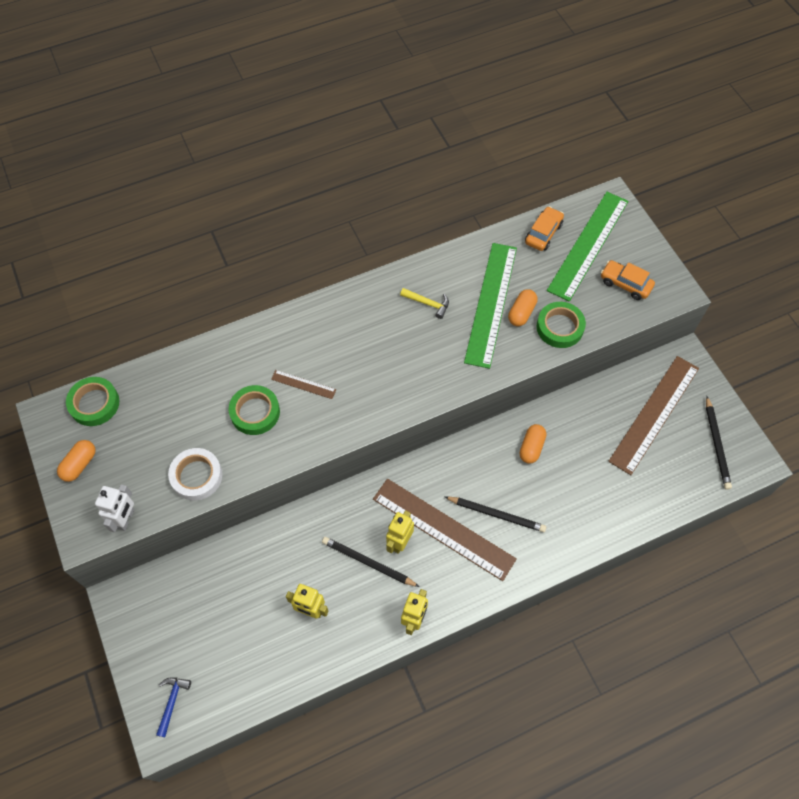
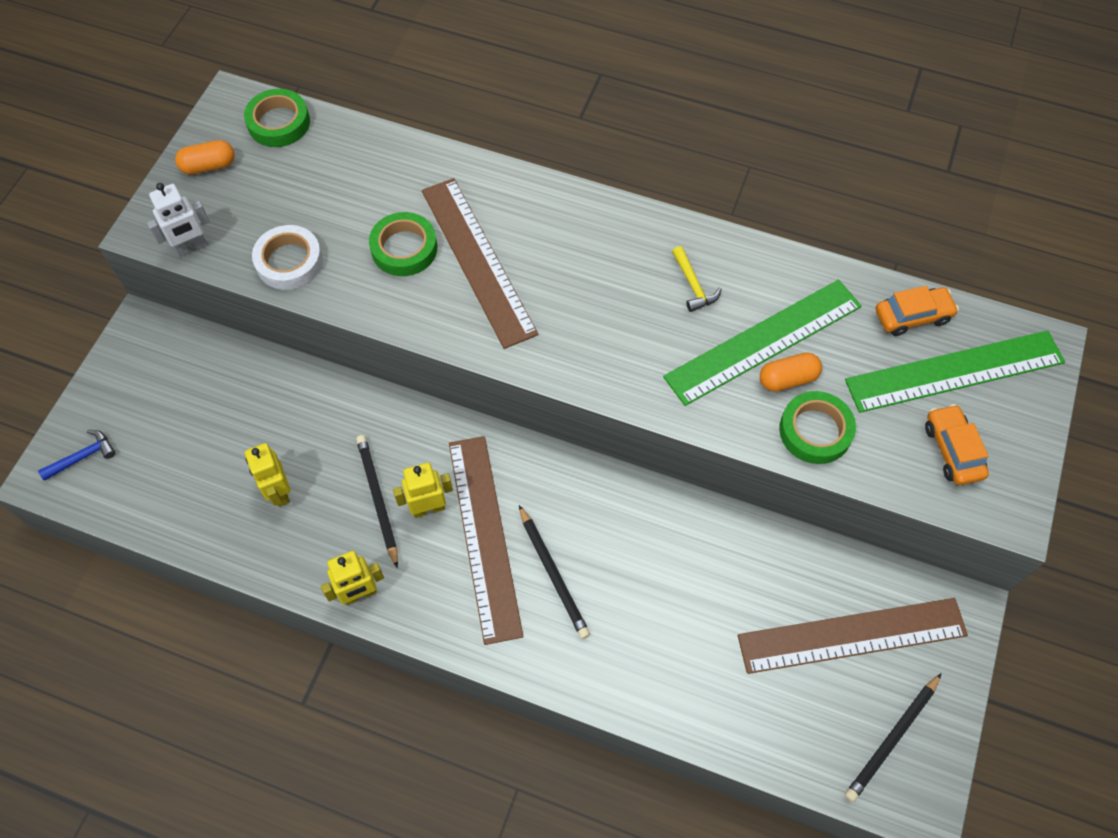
camera: 45 degrees right, 0 degrees up
(303, 384) = (478, 260): brown ruler -> brown ruler, size x2.32
(531, 447) = (667, 542): orange capsule -> none

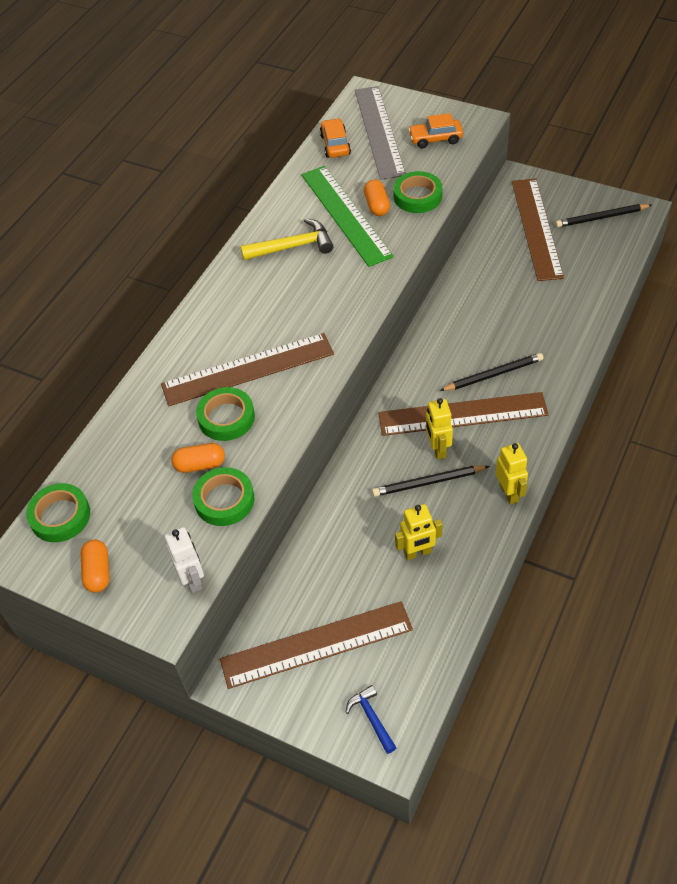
camera: 80 degrees left, 10 degrees down
(172, 398) = (316, 644): none -> brown ruler
(289, 261) = (224, 500): white tape -> green tape
(338, 232) = (200, 465): none -> orange capsule
(693, 285) = (293, 246): yellow hammer -> yellow hammer, size x1.65
(892, 739) = (601, 218): black pencil -> black pencil turned 120 degrees clockwise
(955, 371) = (379, 131): green ruler -> grey ruler

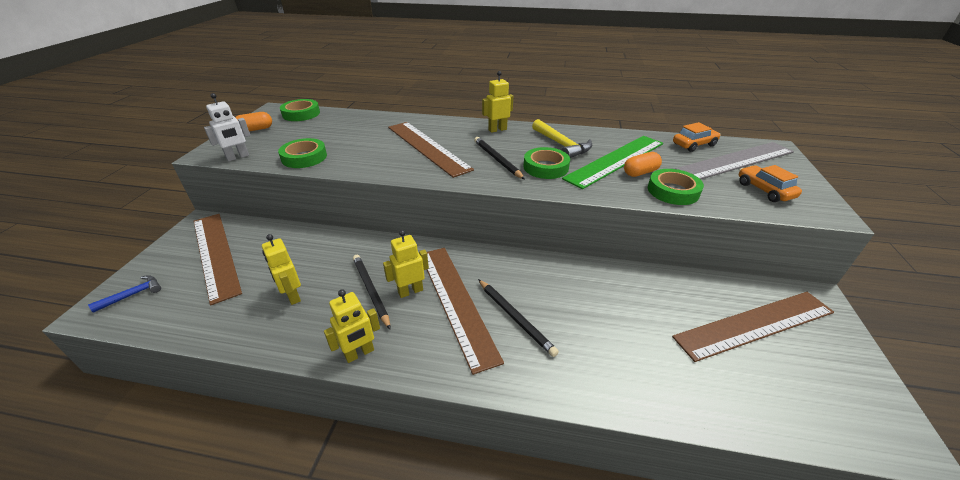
camera: 70 degrees right, 15 degrees down
(200, 465) = (337, 145): orange capsule -> none
(226, 294) = (497, 129): none -> yellow robot
(226, 418) = (380, 147): green tape -> green tape (546, 167)
(601, 218) = (838, 391): black pencil -> black pencil (497, 160)

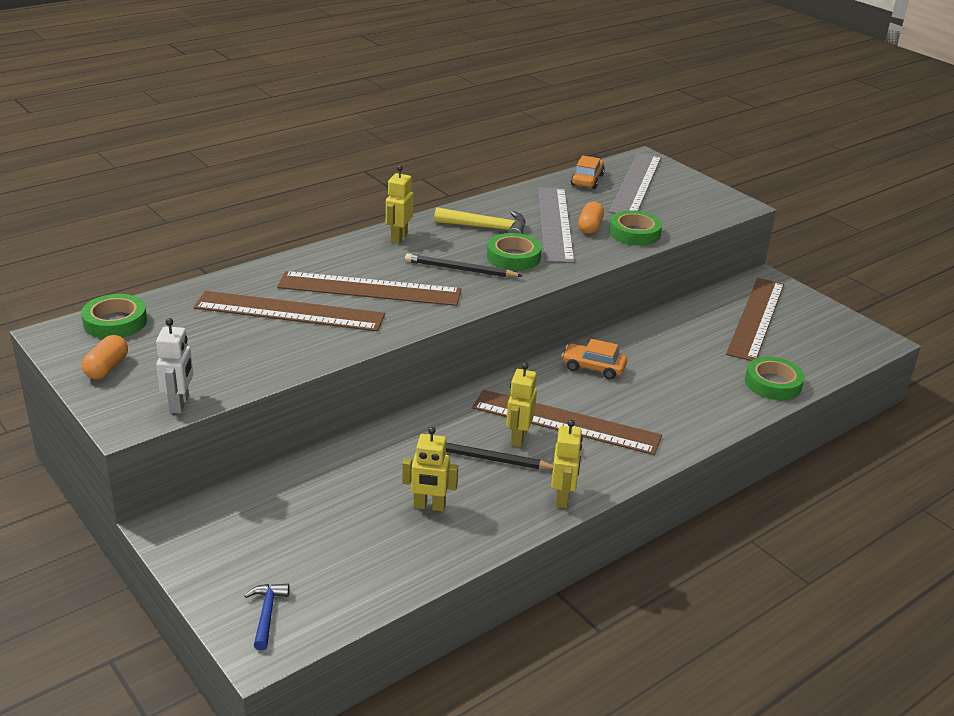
camera: 50 degrees left, 5 degrees down
(215, 254) = (268, 534): brown ruler -> brown ruler (289, 312)
(304, 157) = (262, 363): green tape -> green tape (773, 383)
(515, 317) = (622, 405): black pencil -> none
(616, 160) = (555, 224): green ruler -> grey ruler
(764, 190) = (686, 203): orange car -> orange car (593, 368)

